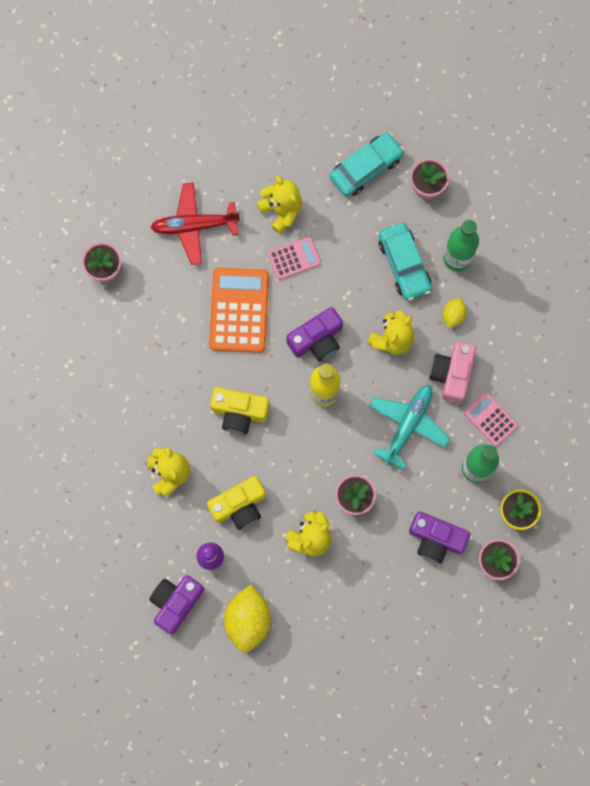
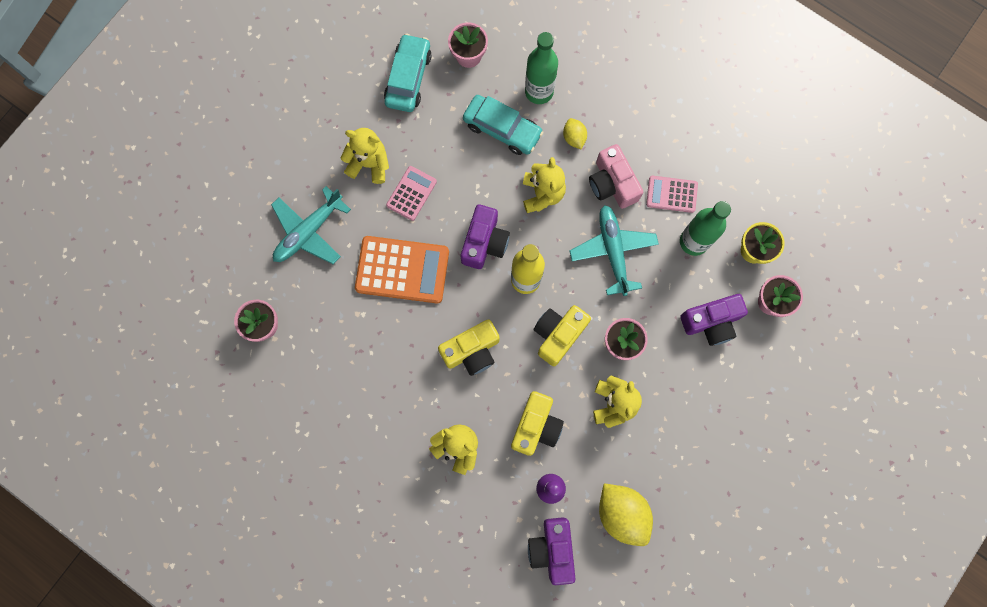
camera: 40 degrees left, 0 degrees up
(194, 225) = (308, 231): red plane -> turquoise plane
(239, 310) = (402, 270): orange calculator -> orange calculator turned 135 degrees clockwise
(313, 453) = (558, 335): none -> yellow camera

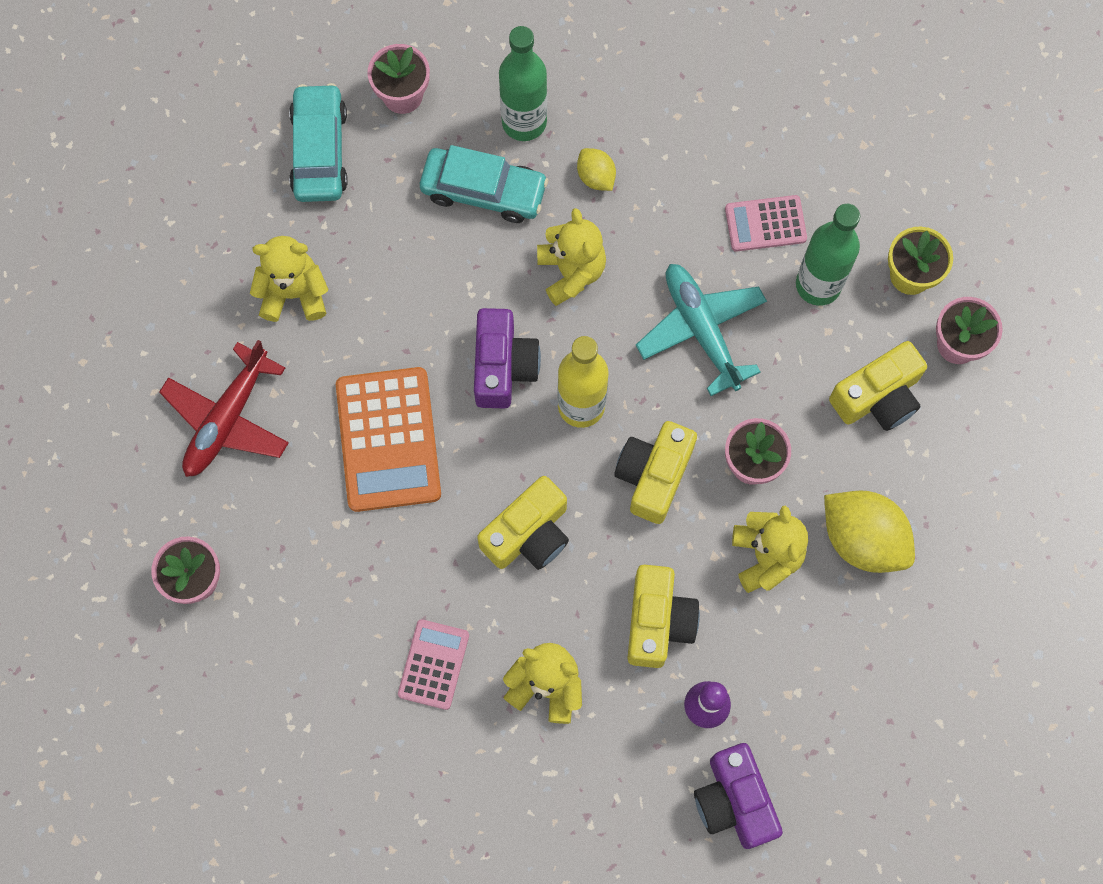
camera: 15 degrees left, 5 degrees down
(308, 231) = (227, 419): turquoise plane -> red plane
(402, 270) = (388, 439): orange calculator -> orange calculator turned 90 degrees clockwise
(411, 193) = (371, 321): pink calculator -> pink calculator (433, 664)
(612, 183) = (672, 230): pink camera -> none
(622, 513) = (824, 717): yellow lemon -> yellow lemon (862, 539)
(711, 322) = (878, 397): purple camera -> yellow camera

